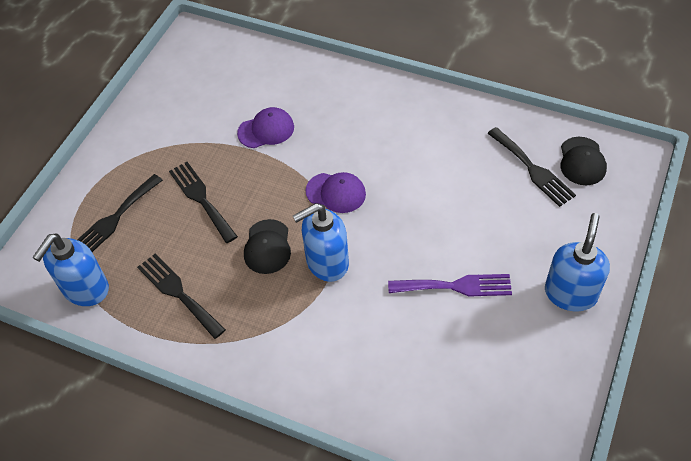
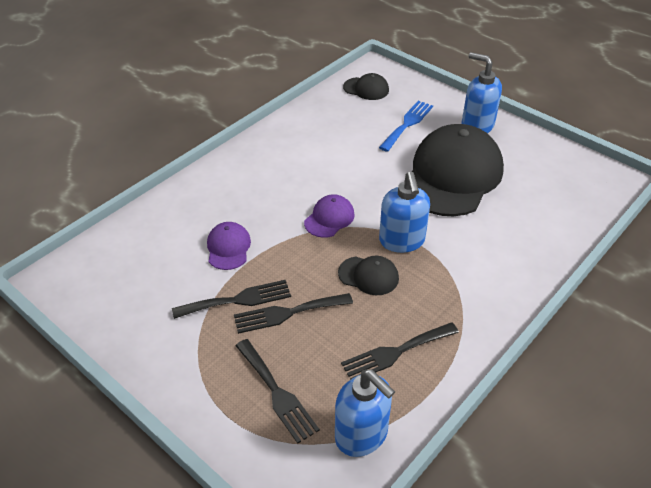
camera: 75 degrees left, 10 degrees down
(456, 286) = (452, 176): purple fork -> black cap
(532, 169) = (361, 111): black fork -> black fork (238, 300)
(533, 220) = (407, 124): none -> blue fork

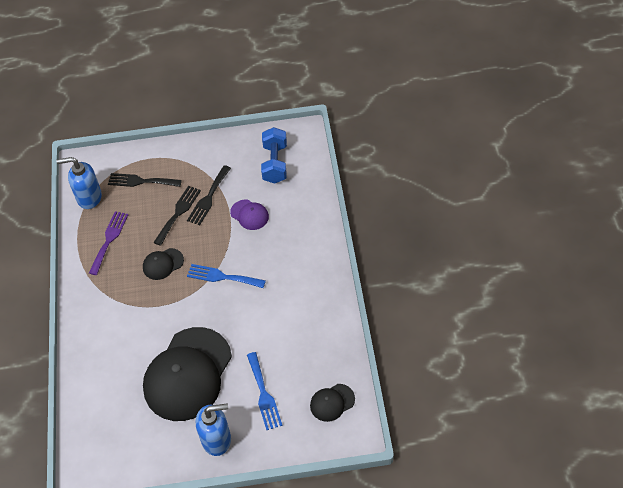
camera: 135 degrees right, 10 degrees up
(129, 273) = (275, 163): none -> blue dumbbell
(329, 218) = (222, 277): purple cap -> blue fork
(395, 352) = (109, 240): black fork -> purple fork
(402, 241) = (168, 299): blue soap dispenser -> none
(452, 176) = (188, 374): black cap -> black cap turned 45 degrees clockwise

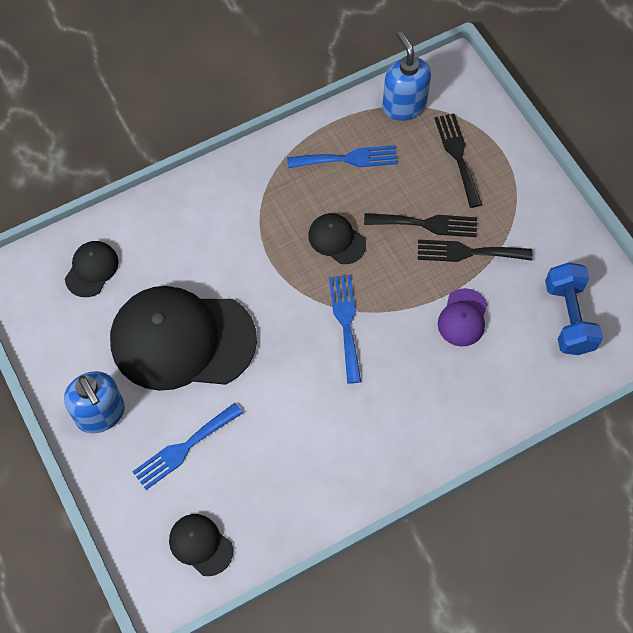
camera: 65 degrees right, 10 degrees up
(106, 417) = (91, 269): none -> black cap
(109, 240) = (348, 159): purple fork -> blue fork
(275, 163) = (569, 317): blue dumbbell -> blue dumbbell turned 75 degrees counterclockwise

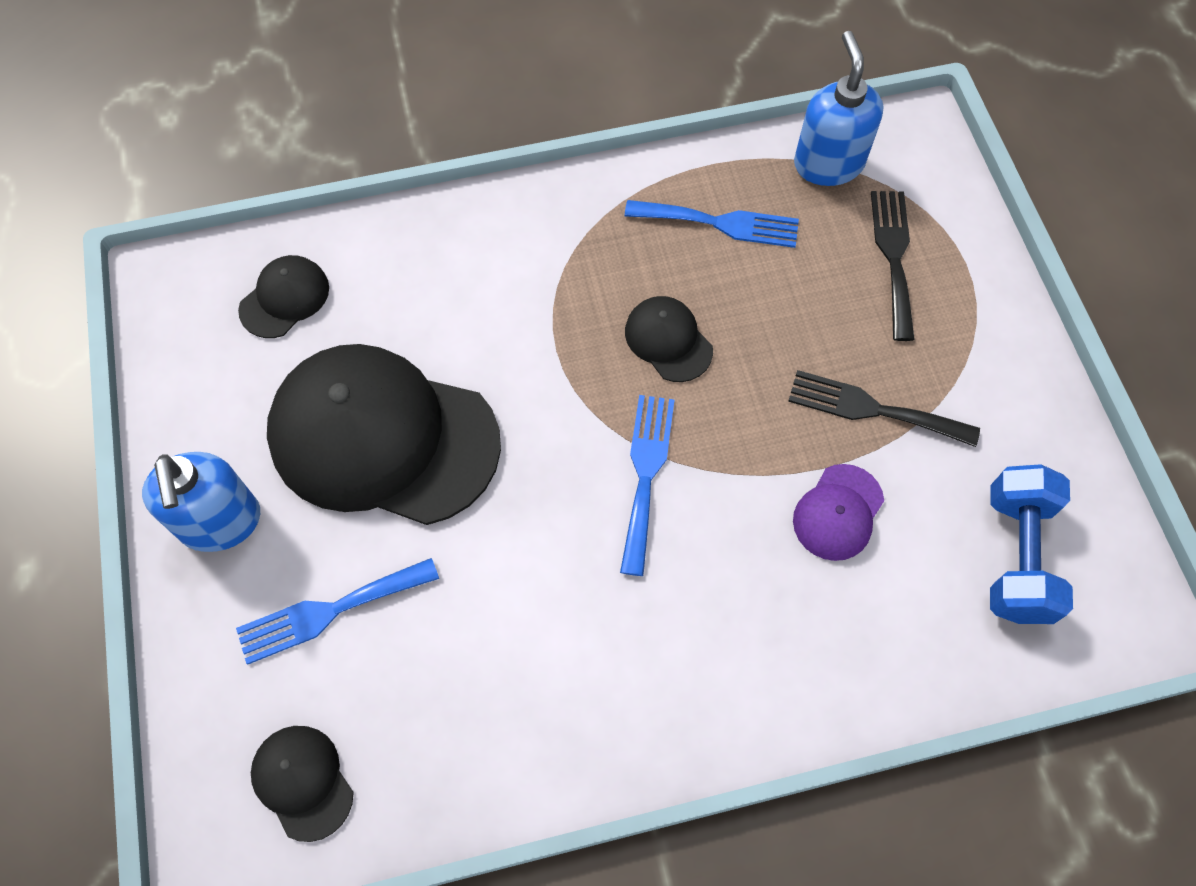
camera: 15 degrees right, 0 degrees up
(426, 224) = (816, 349): black fork -> none

